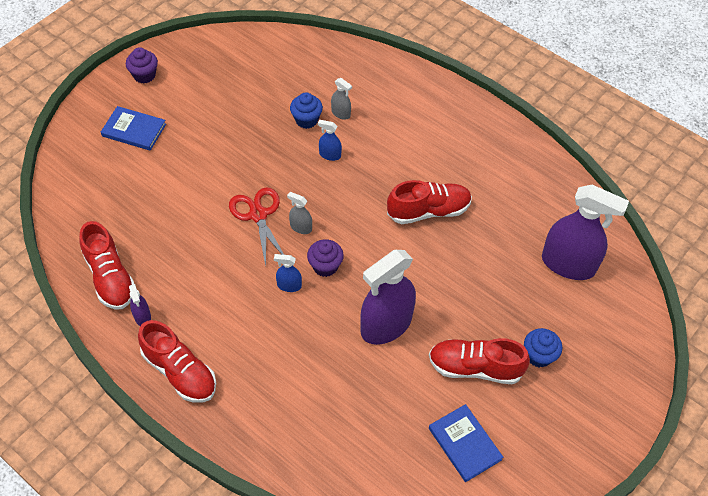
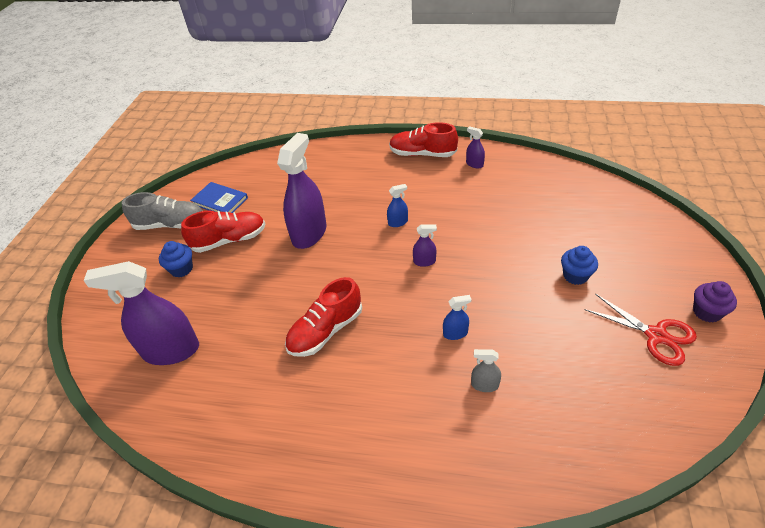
camera: 155 degrees right, 10 degrees down
(110, 277) = (519, 171): red shoe -> none
(134, 130) = (639, 260): blue book -> none
(258, 215) = (466, 253): red scissors -> red scissors (656, 335)
(301, 227) = (424, 261): grey spray bottle -> purple spray bottle
(306, 120) = (510, 356): blue cupcake -> blue cupcake (575, 276)
(325, 266) = (382, 246): purple cupcake -> none
(537, 437) = (170, 224): none -> grey shoe

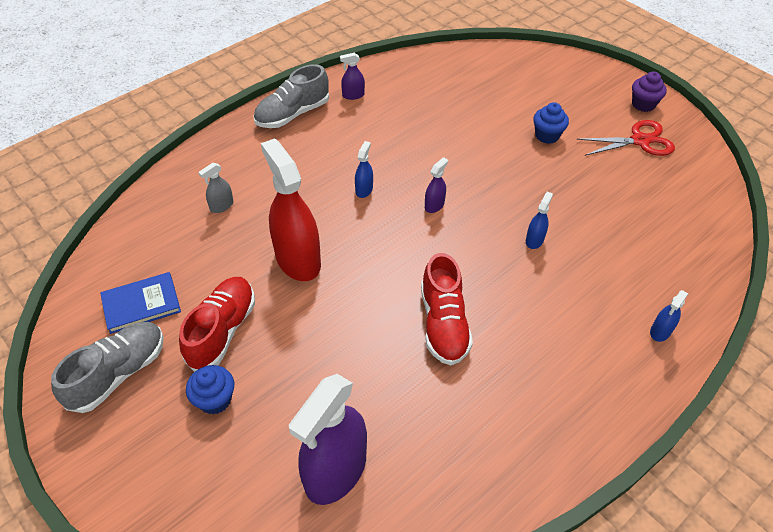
camera: 55 degrees left, 5 degrees up
(309, 233) = (298, 260): purple spray bottle -> red spray bottle
(422, 154) = (292, 114): red shoe -> grey shoe
(449, 471) = (660, 331): none -> blue spray bottle
(484, 385) = (601, 258): grey spray bottle -> grey spray bottle (222, 206)

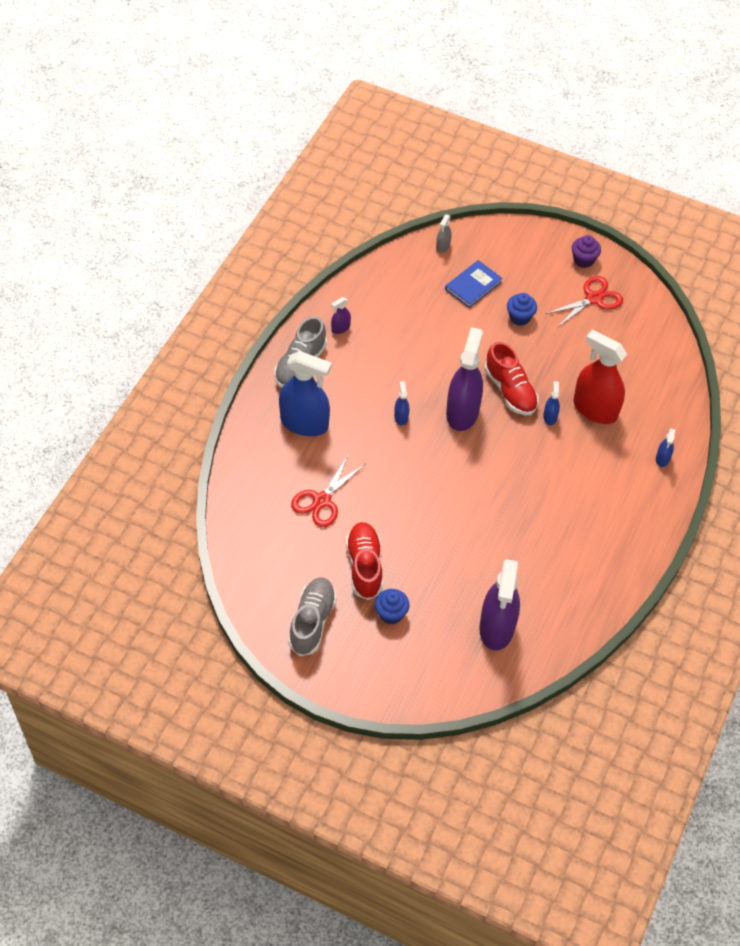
camera: 25 degrees left, 5 degrees up
(141, 304) = (292, 568): blue book -> blue book (473, 285)
(222, 206) = (297, 470): grey spray bottle -> grey spray bottle (443, 246)
(225, 244) = (322, 501): none -> red scissors
(260, 165) = (304, 423): none -> blue spray bottle
(298, 260) = (385, 494): red spray bottle -> red spray bottle (595, 409)
(434, 205) = (462, 412): purple spray bottle -> purple spray bottle, size x2.30
(443, 323) = (516, 505): red shoe -> red shoe (510, 390)

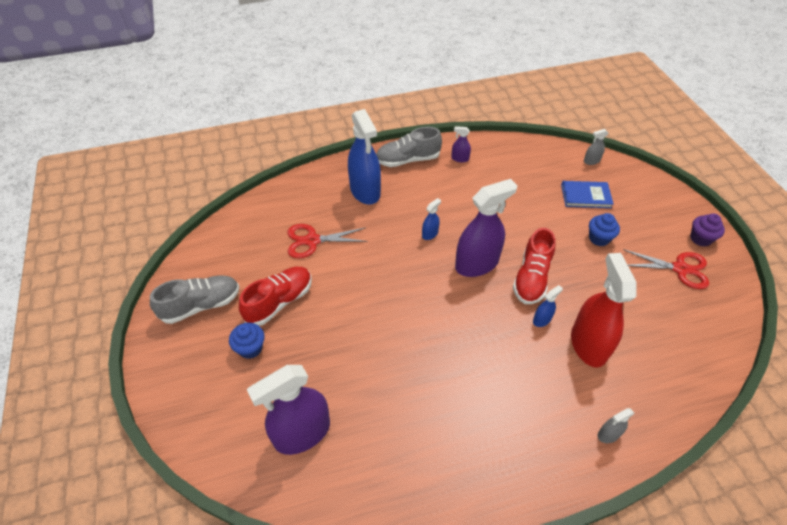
camera: 50 degrees right, 5 degrees down
(662, 459) = (608, 434): blue spray bottle -> grey spray bottle

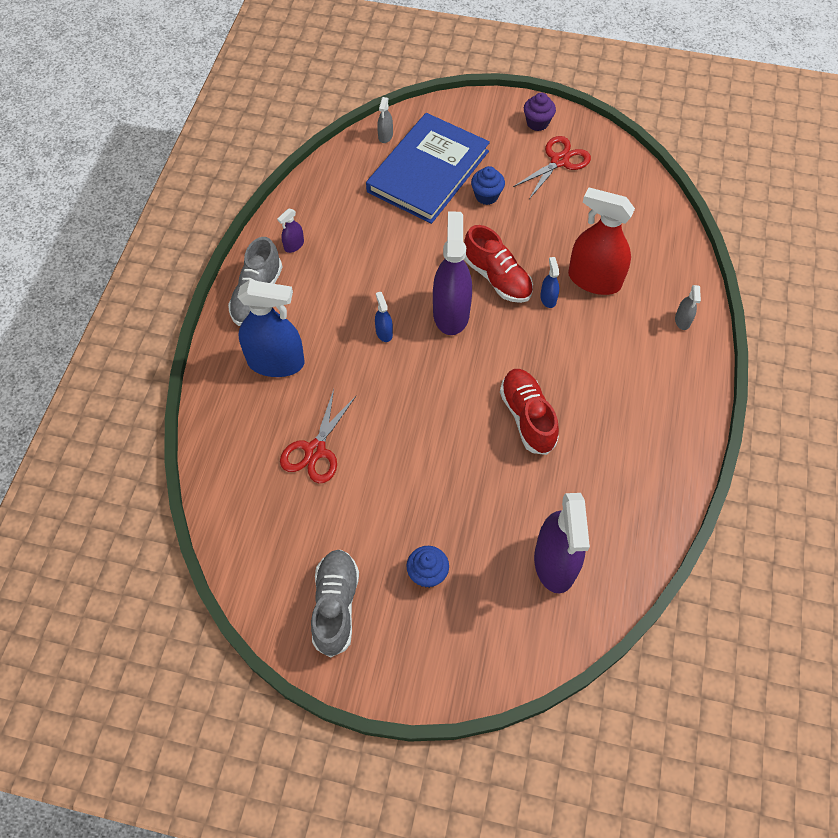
camera: 60 degrees left, 10 degrees up
(279, 302) = (382, 520): red shoe -> red shoe (527, 417)
(585, 196) = (428, 171): blue book -> blue book, size x2.07

